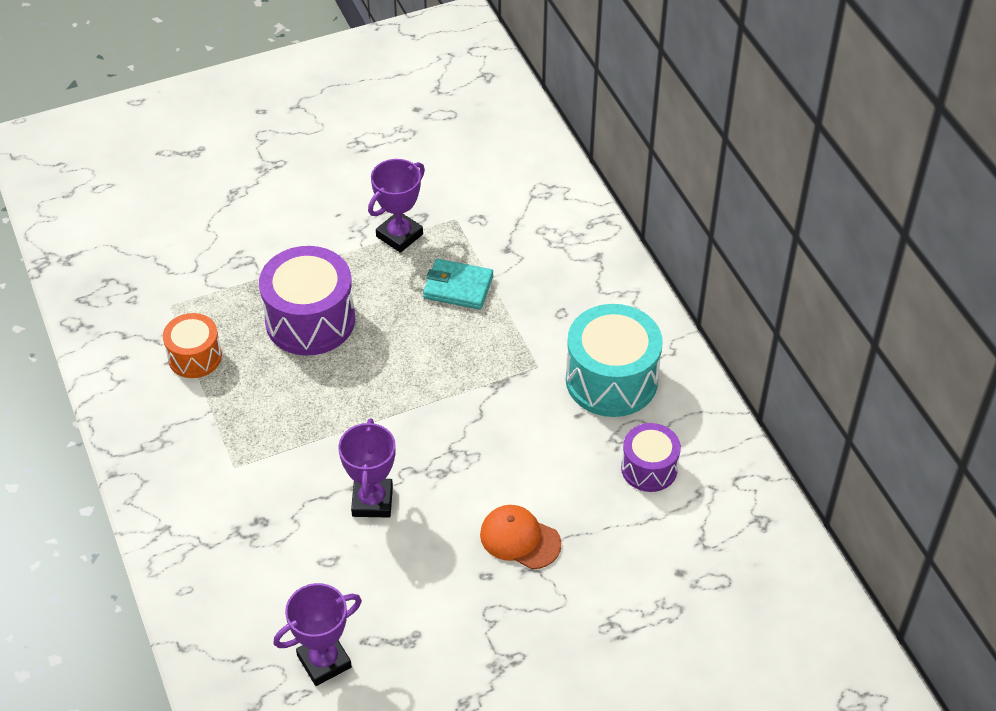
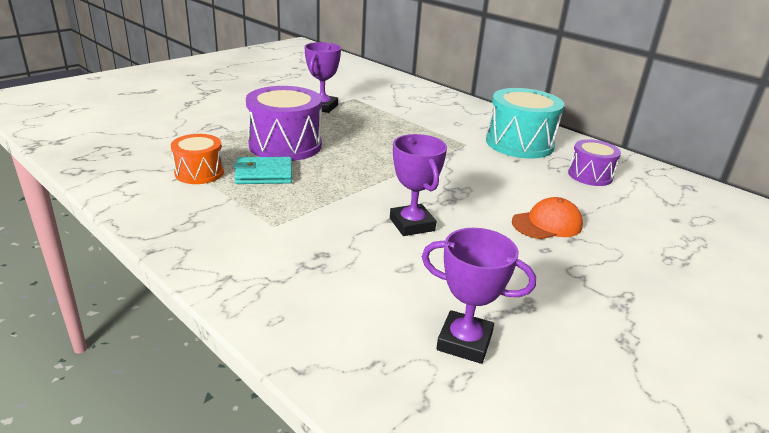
camera: 25 degrees left, 20 degrees down
(324, 661) = (464, 342): purple trophy -> purple trophy turned 75 degrees clockwise
(458, 287) = (380, 121): turquoise wallet -> turquoise wallet (264, 174)
(520, 539) = (547, 224): orange cap -> orange cap turned 150 degrees clockwise

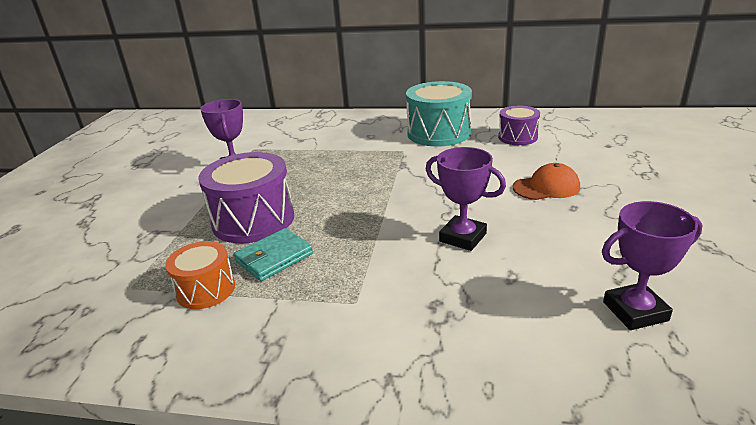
camera: 30 degrees left, 0 degrees up
(547, 224) = (546, 187): orange cap -> orange cap turned 45 degrees clockwise

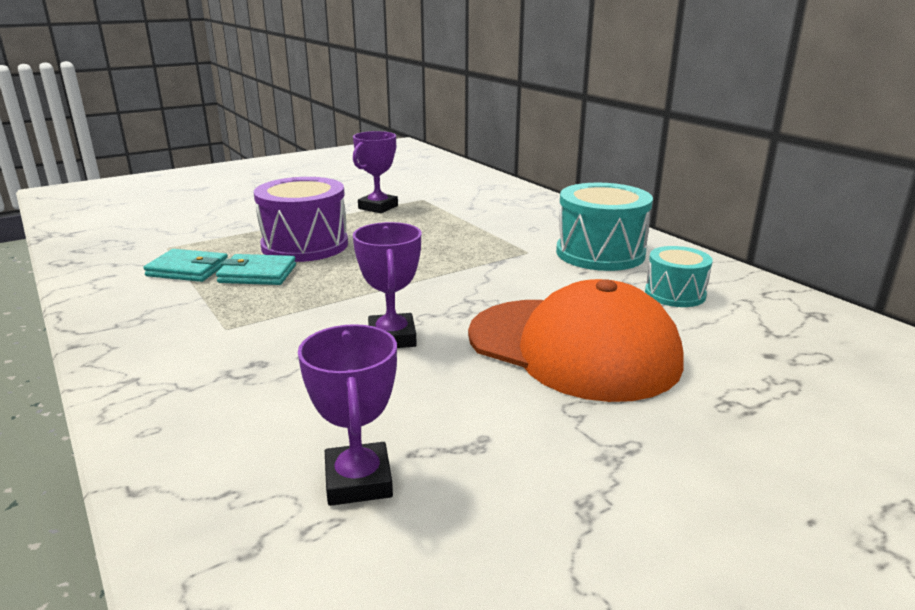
camera: 45 degrees right, 5 degrees down
(206, 289) = (188, 269): orange drum -> turquoise wallet
(517, 137) = (675, 294): purple drum -> turquoise drum
(546, 187) = (573, 348): orange cap -> orange cap, size x2.19
(635, 311) = (358, 481): purple trophy -> purple trophy turned 45 degrees clockwise

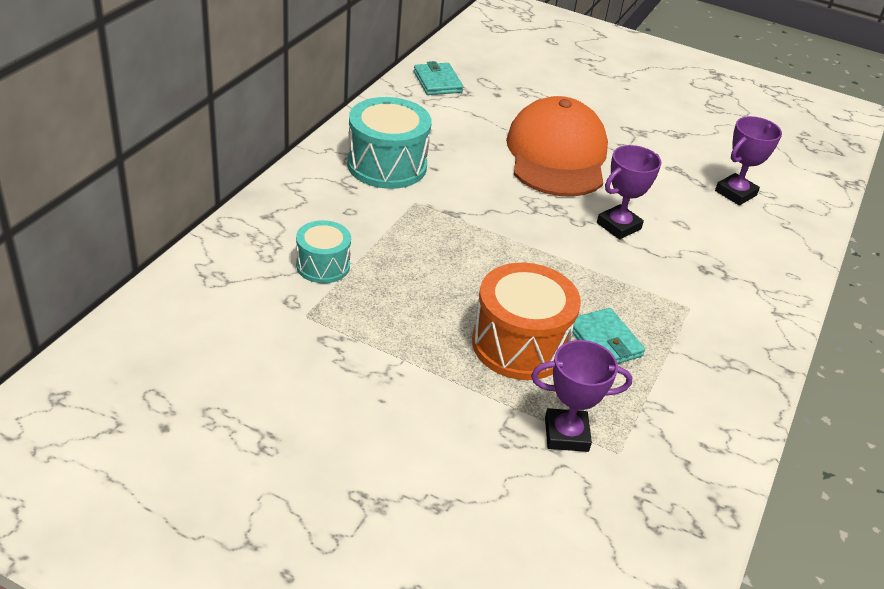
camera: 125 degrees left, 15 degrees up
(188, 269) = (642, 395): turquoise wallet -> turquoise wallet (437, 82)
(305, 245) = (520, 344): purple drum -> orange drum
(378, 207) = (364, 341): purple trophy -> purple trophy (566, 434)
(675, 294) = (440, 126): turquoise drum -> turquoise drum (323, 265)

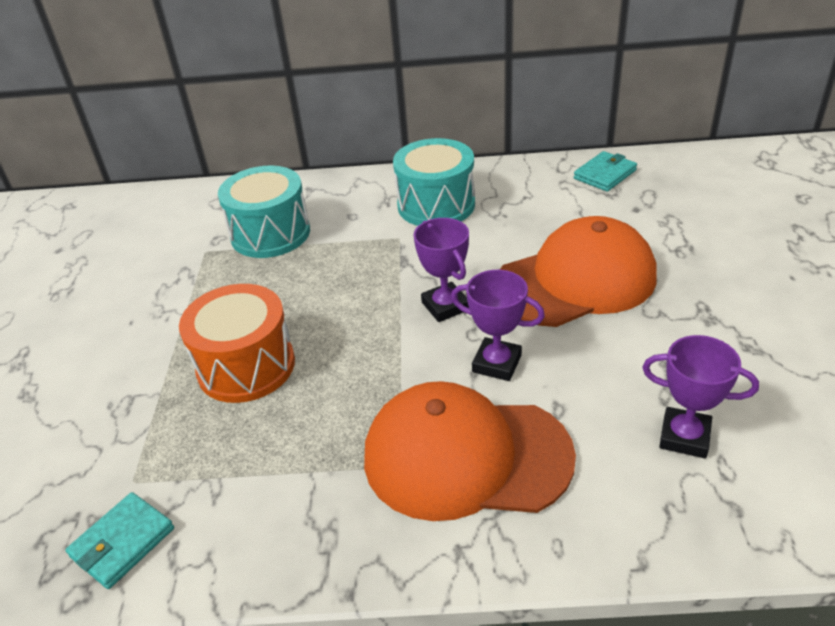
camera: 70 degrees right, 0 degrees up
(323, 265) = (270, 233): turquoise drum -> turquoise drum, size x1.71
(566, 434) = (140, 437): purple trophy -> purple trophy (445, 306)
(604, 341) = (290, 418): turquoise wallet -> turquoise wallet (122, 542)
(700, 277) = (466, 456): none -> orange cap

